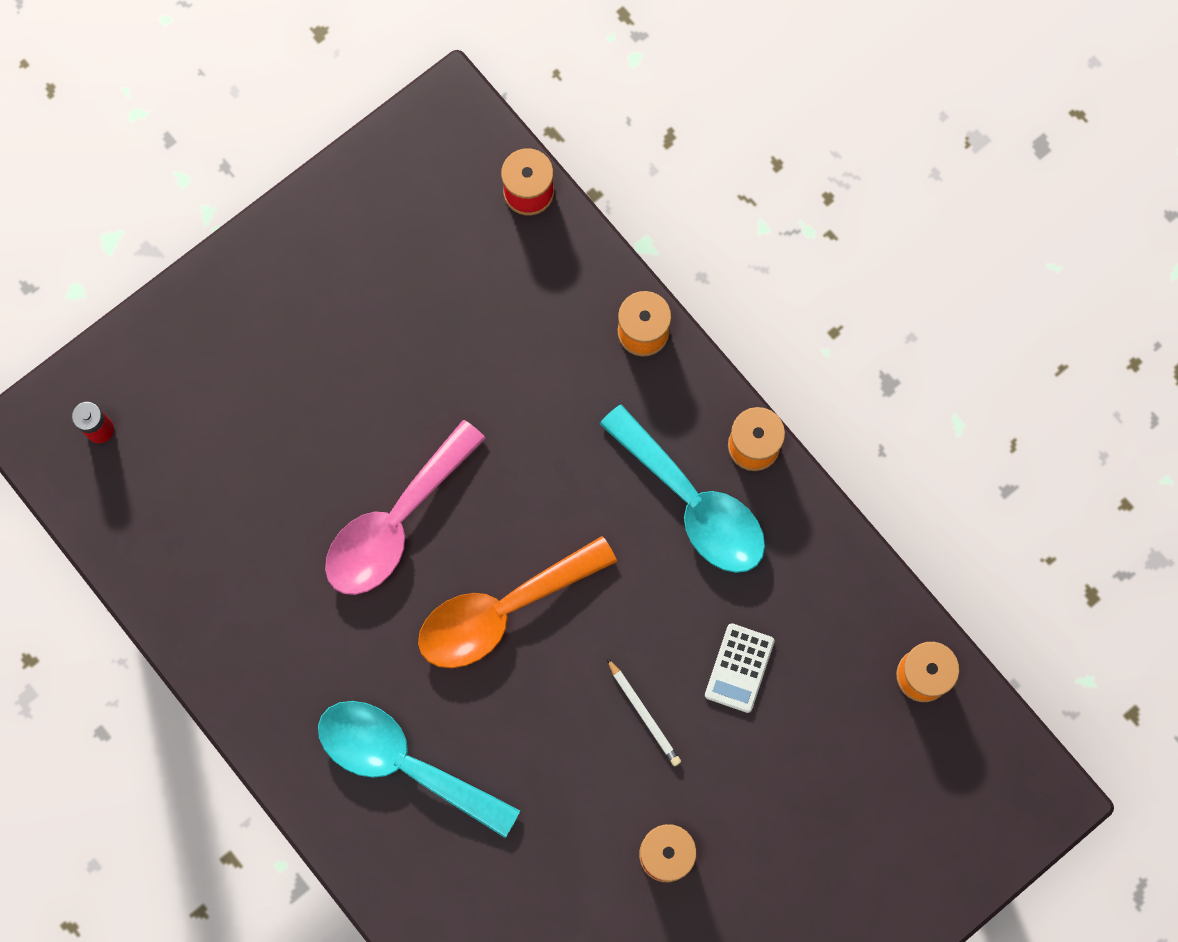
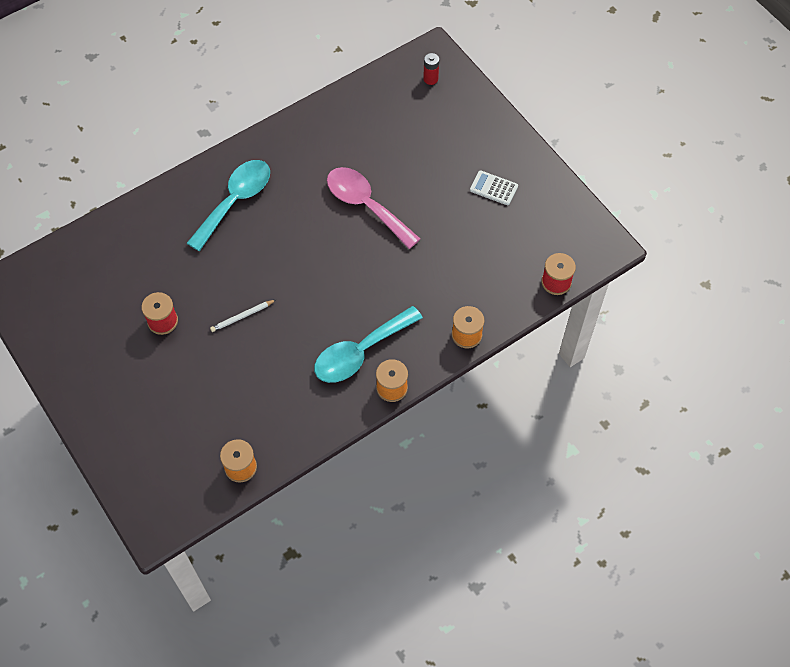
camera: 95 degrees right, 15 degrees down
(502, 611) = (310, 252): orange spoon -> none
(739, 668) = (260, 367): white calculator -> white calculator (493, 188)

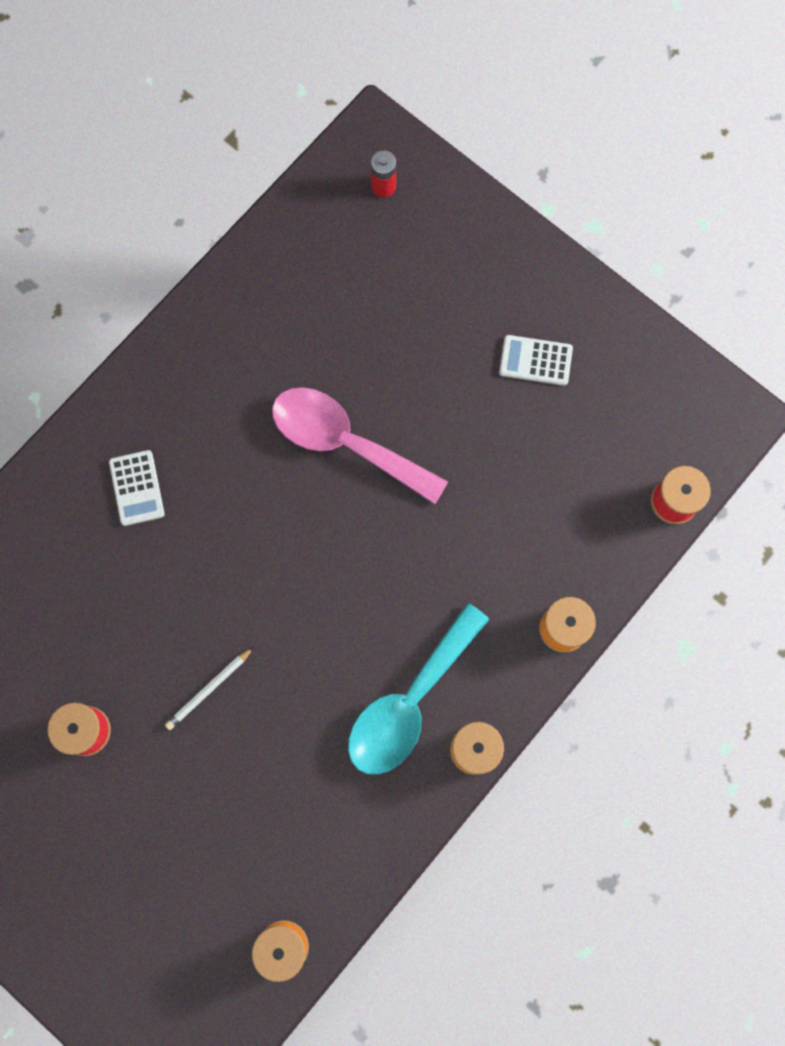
camera: 15 degrees left, 15 degrees up
(235, 201) = (137, 488): turquoise spoon -> white calculator

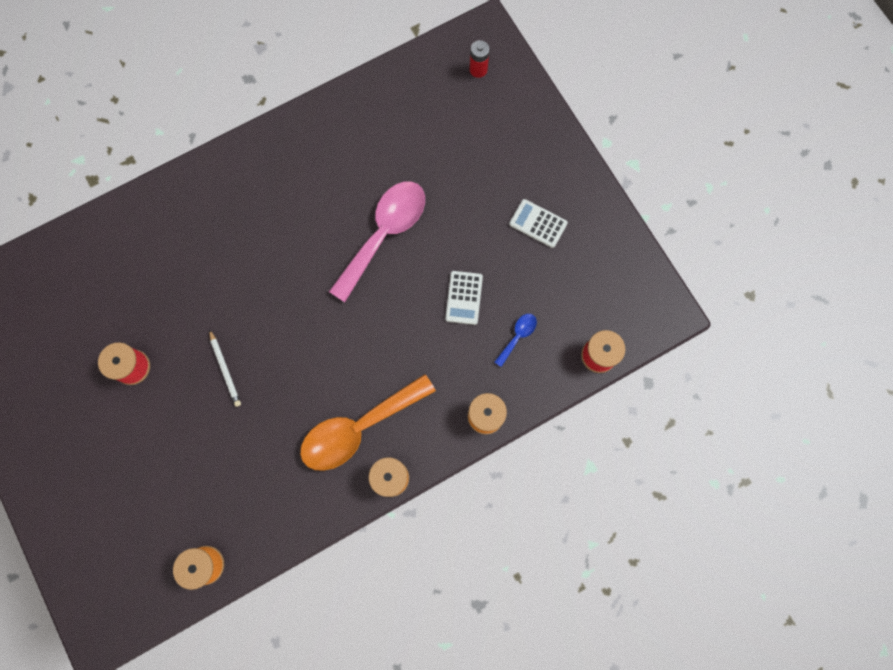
camera: 20 degrees right, 0 degrees up
(137, 488) = (231, 216): white calculator -> white calculator (464, 298)
(209, 689) = (225, 369): white pencil -> white pencil turned 90 degrees counterclockwise
(345, 442) = (384, 234): pink spoon -> pink spoon turned 75 degrees clockwise
(409, 702) = (358, 428): turquoise spoon -> orange spoon
(565, 513) = (517, 336): none -> blue spoon

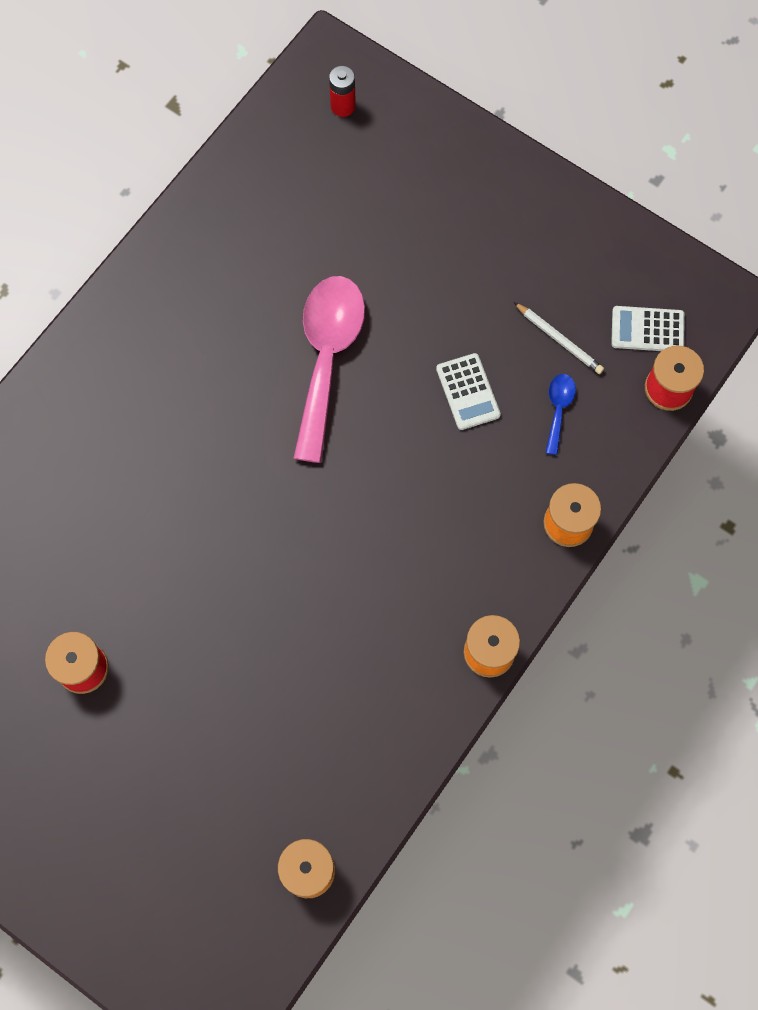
camera: 25 degrees left, 5 degrees down
(225, 369) = (208, 615): white pencil -> white pencil (559, 340)
(358, 428) = (417, 610): orange spoon -> none
(538, 223) = (513, 262): white calculator -> white calculator (647, 329)

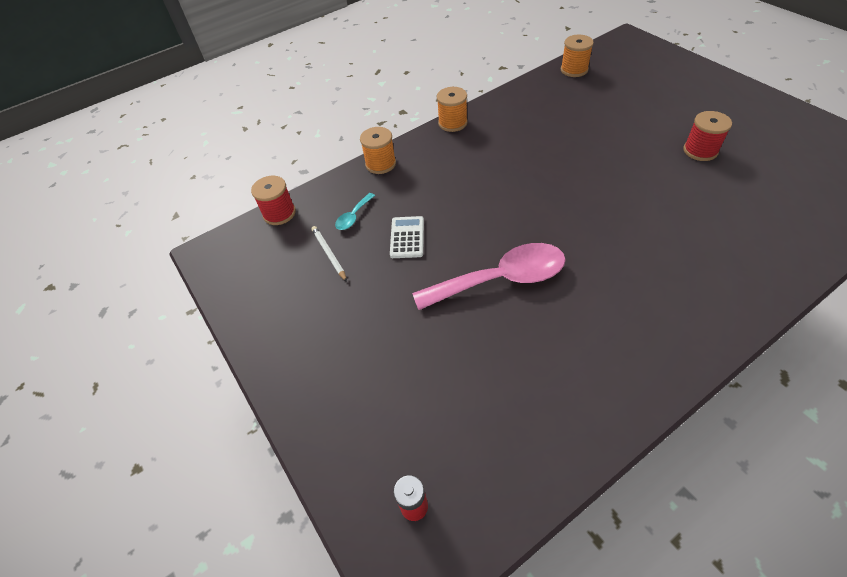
camera: 155 degrees left, 20 degrees down
(327, 357) = (501, 279): pink spoon -> pink spoon turned 135 degrees counterclockwise
(558, 409) = (353, 216): blue spoon -> turquoise spoon
(647, 329) = (268, 247): white calculator -> none

